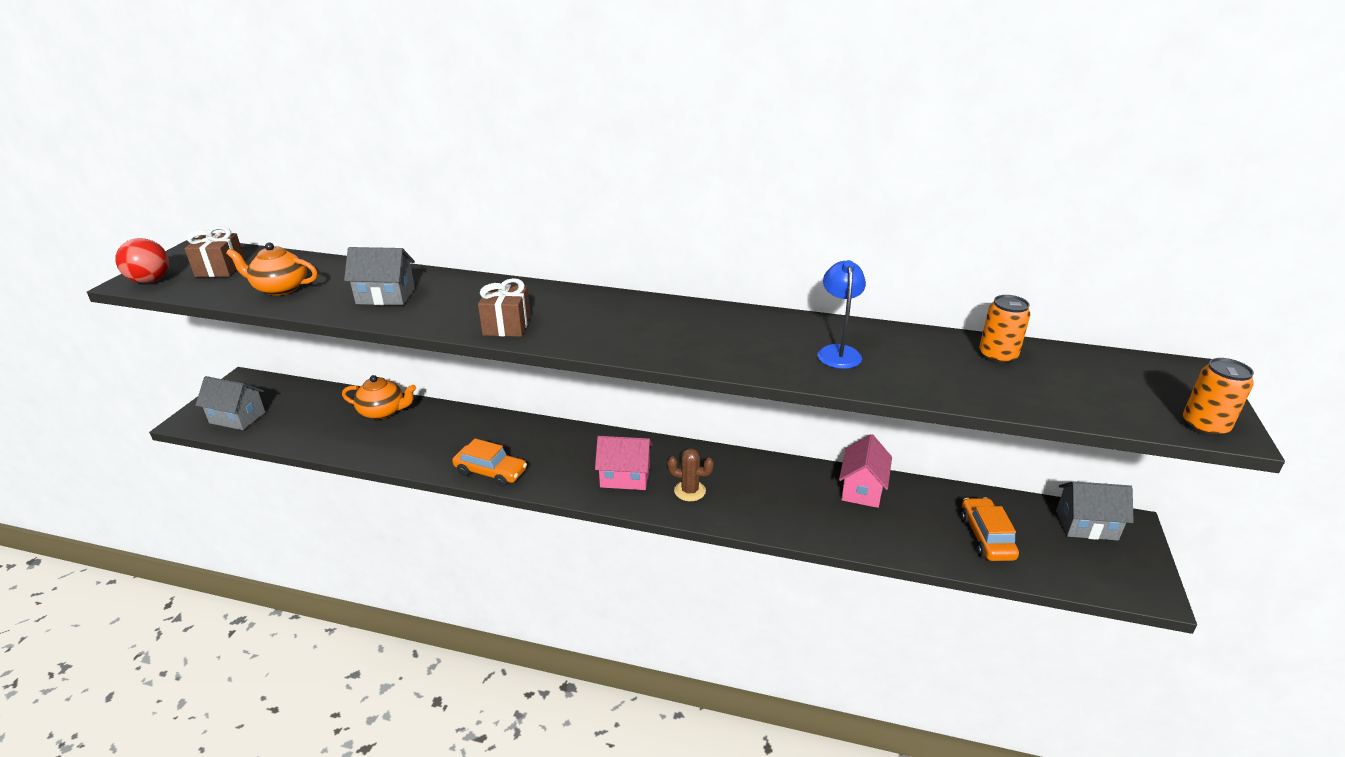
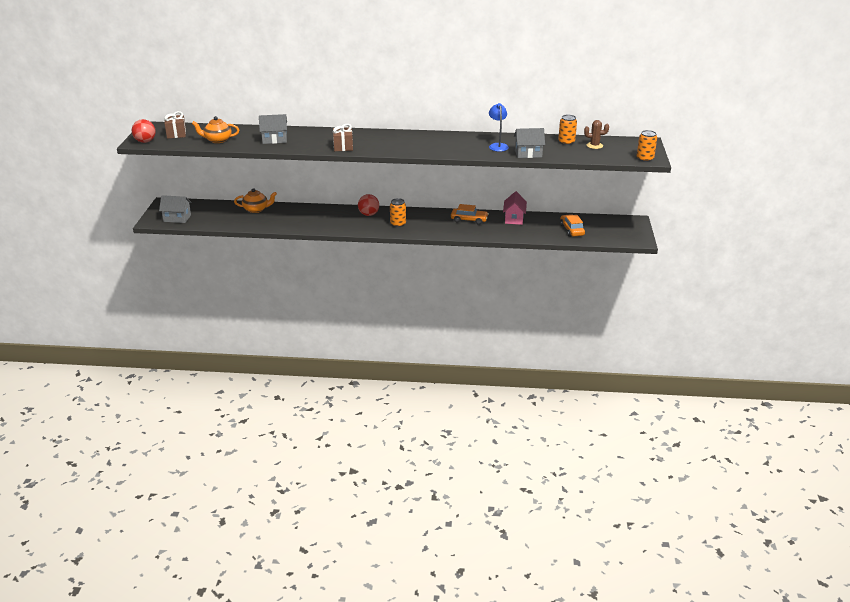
camera: 10 degrees left, 0 degrees up
(490, 472) = (329, 228): orange car -> orange car (469, 220)
(578, 445) = (368, 214): none -> red ball
(625, 477) = (398, 224): pink house -> orange can
(690, 491) = (431, 226): brown cactus -> brown cactus (594, 145)
(1086, 525) = (616, 222): grey house -> grey house (528, 154)

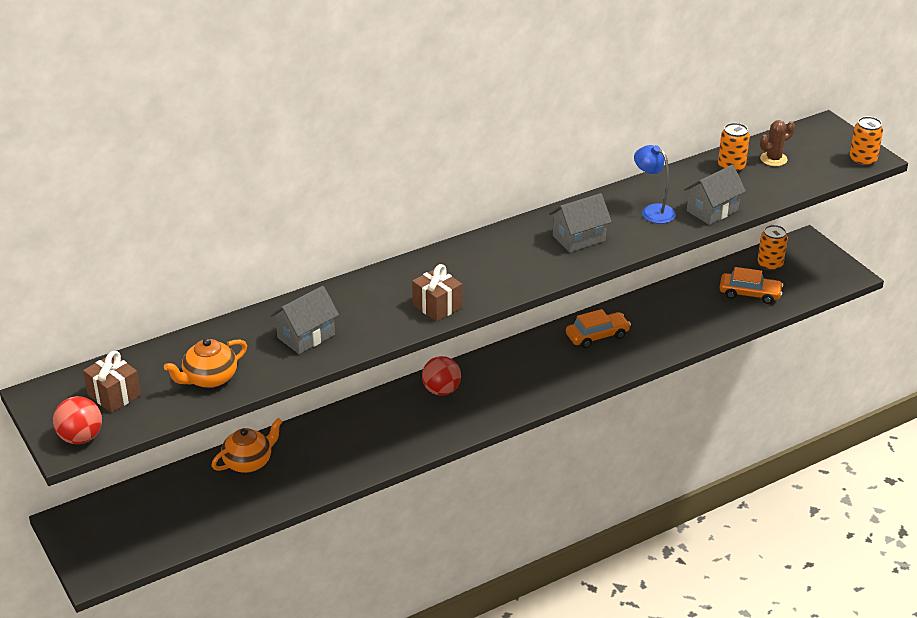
camera: 35 degrees left, 5 degrees up
(177, 218) = (132, 545): grey house -> grey house (579, 238)
(398, 224) = (507, 390): orange can -> orange can (770, 265)
(514, 219) = (654, 306): pink house -> none
(572, 230) = (750, 294): orange car -> orange car turned 150 degrees clockwise

